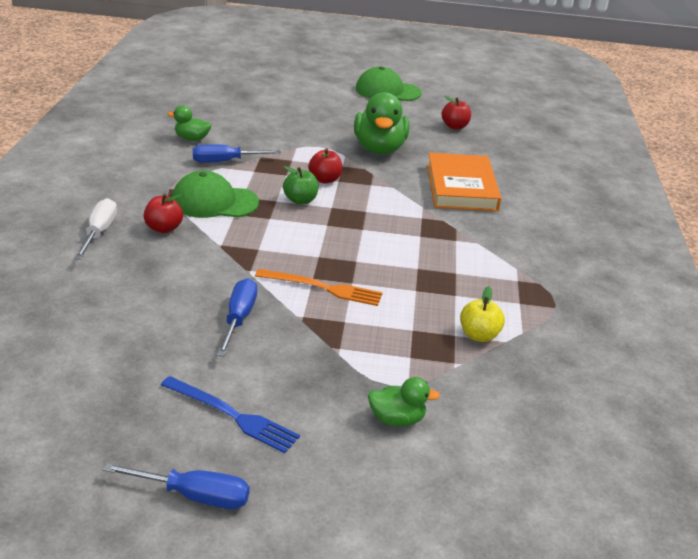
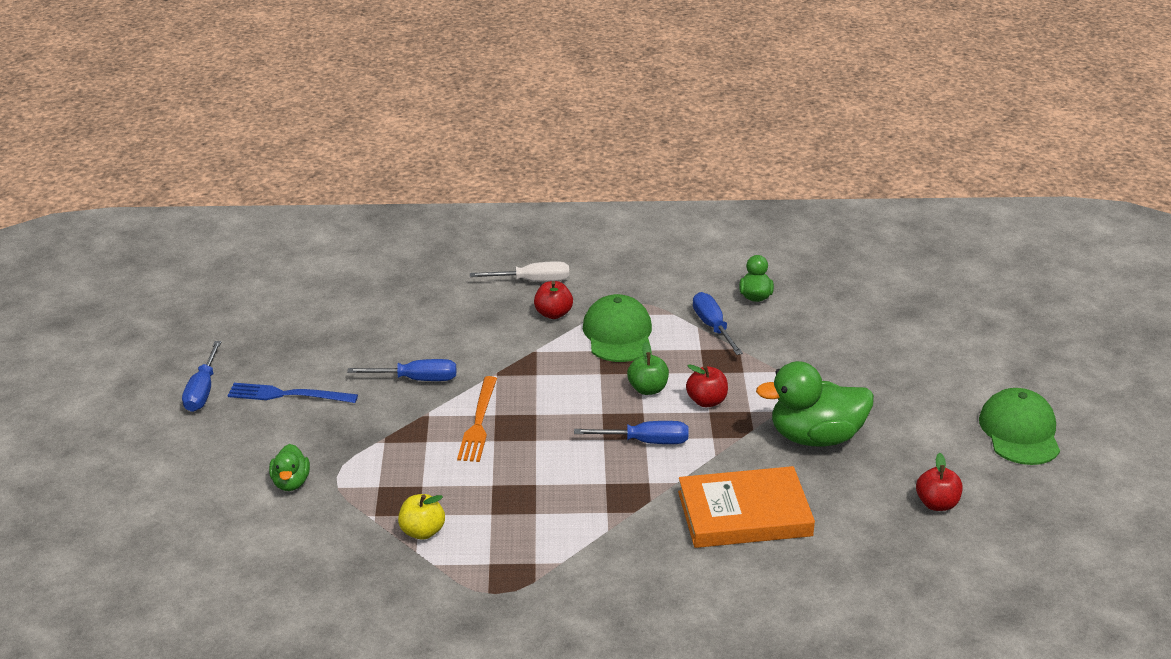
camera: 85 degrees right, 0 degrees up
(232, 415) = (287, 395): blue fork -> blue fork turned 75 degrees clockwise
(370, 211) = (646, 442): none -> blue screwdriver

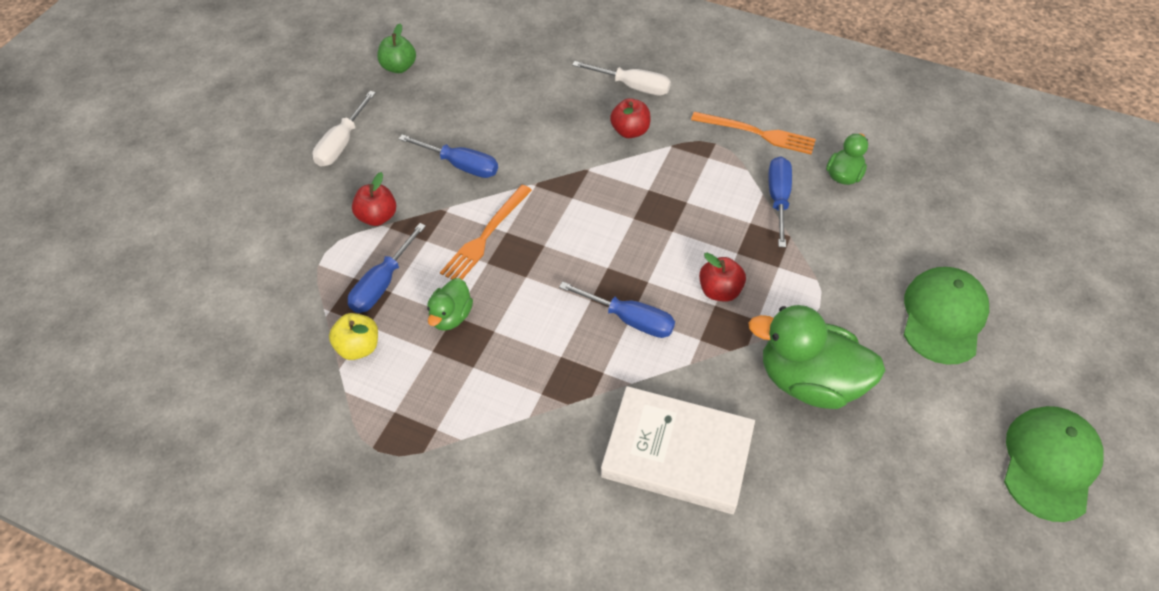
camera: 25 degrees right, 20 degrees up
(202, 391) = (275, 115): blue screwdriver -> blue screwdriver (382, 284)
(287, 395) = (341, 144): blue fork -> white screwdriver
(291, 482) = (283, 244): green duck -> green duck (451, 316)
(618, 334) = (678, 176): green cap -> green cap (943, 317)
(648, 389) = (669, 254): green apple -> green apple (399, 67)
(665, 286) = (757, 133): none -> orange fork
(744, 514) = (677, 453): orange book -> white book
(937, 504) = (897, 527): red apple -> red apple (377, 217)

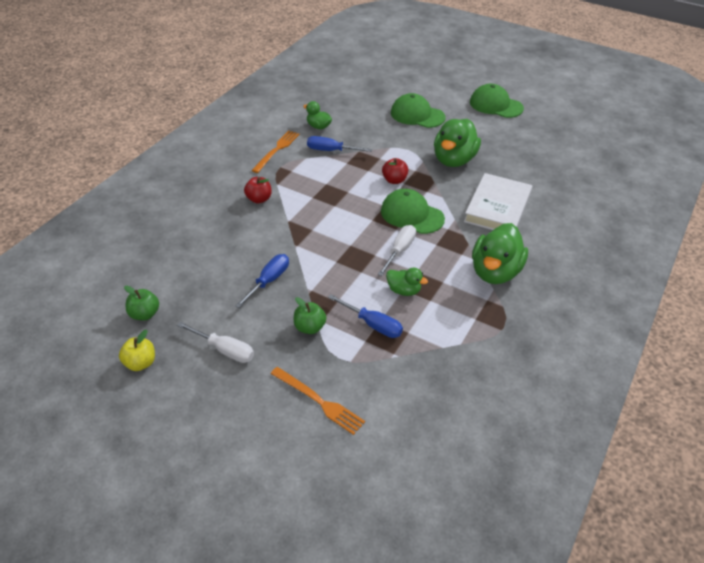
camera: 85 degrees left, 10 degrees down
(358, 347) = (426, 337): yellow apple -> yellow apple (140, 363)
(377, 217) = (309, 327): red apple -> green apple
(485, 236) = (338, 271): orange fork -> orange fork (319, 401)
(501, 443) = (495, 272): none -> green duck
(630, 320) = (412, 215): blue screwdriver -> green cap
(633, 87) = (217, 193): white screwdriver -> white screwdriver (400, 250)

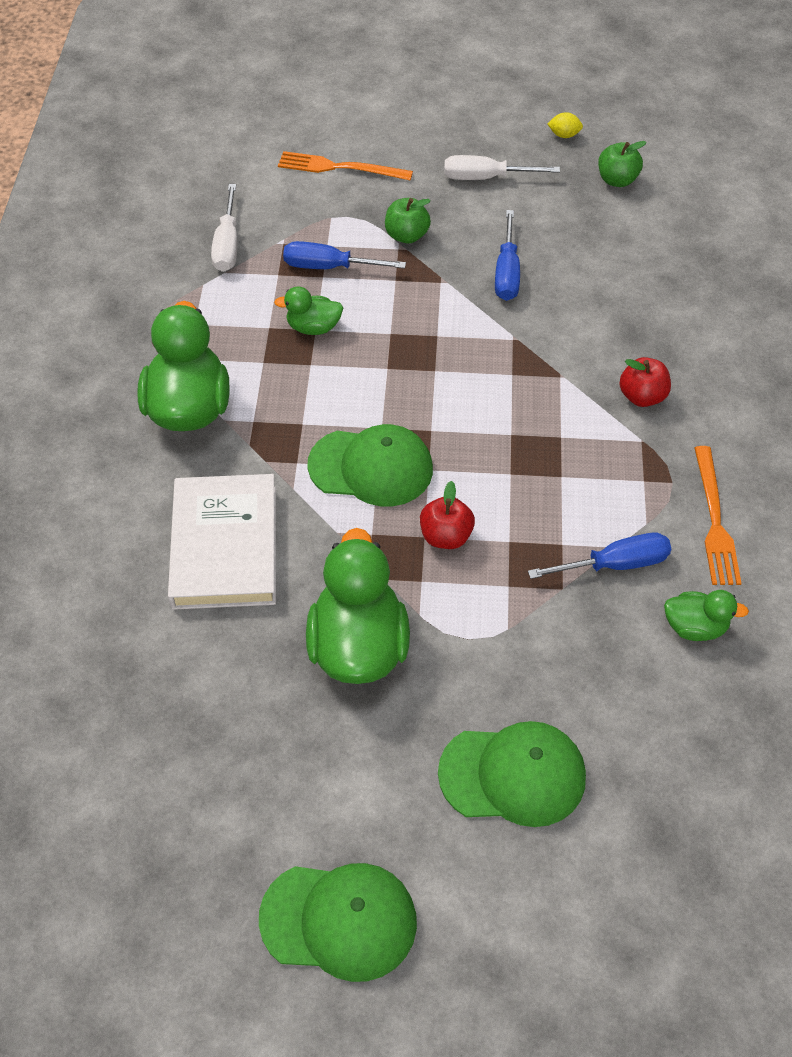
camera: 155 degrees right, 10 degrees up
(140, 363) = (564, 135): yellow apple -> yellow lemon
(400, 250) = (354, 389): white screwdriver -> white screwdriver (227, 245)

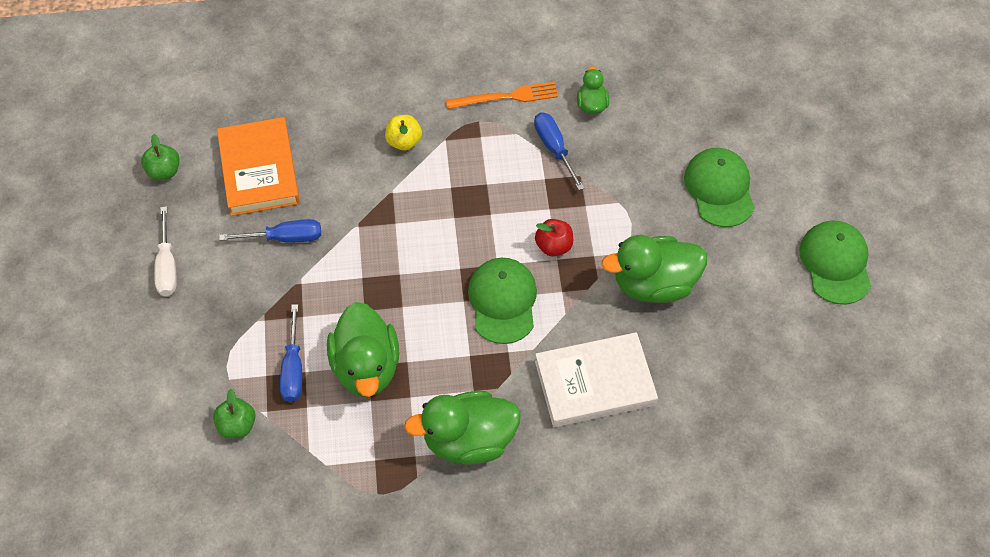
camera: 100 degrees left, 5 degrees up
(227, 245) = (274, 456): white screwdriver -> none
(313, 327) = (366, 367): green duck -> green duck, size x1.96
(339, 168) = (160, 384): orange fork -> none
(406, 236) = (247, 316): green apple -> green apple (237, 425)
(564, 135) = (105, 213): yellow lemon -> none
(609, 257) = (259, 170): none -> orange book
(642, 396) = (404, 141): red apple -> yellow apple

